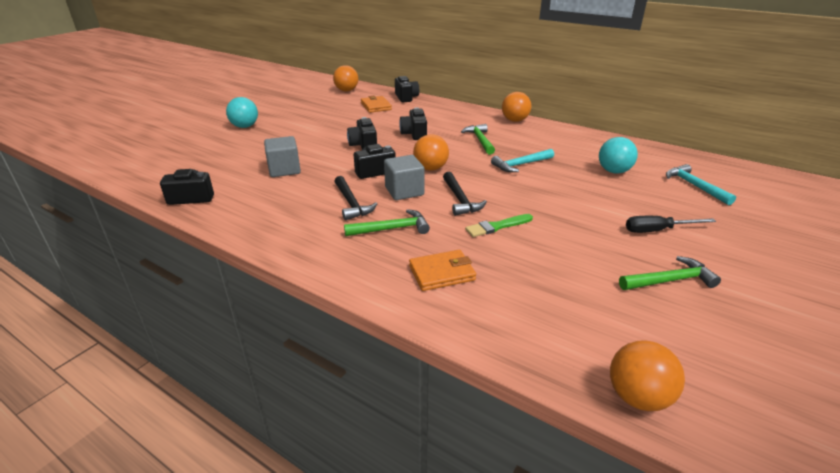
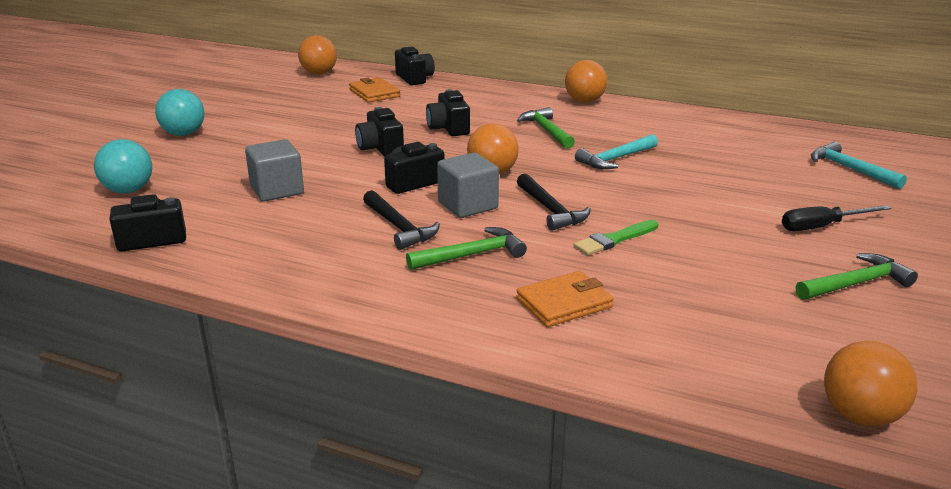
camera: 10 degrees left, 5 degrees down
(613, 171) = (742, 158): turquoise ball -> turquoise ball (128, 190)

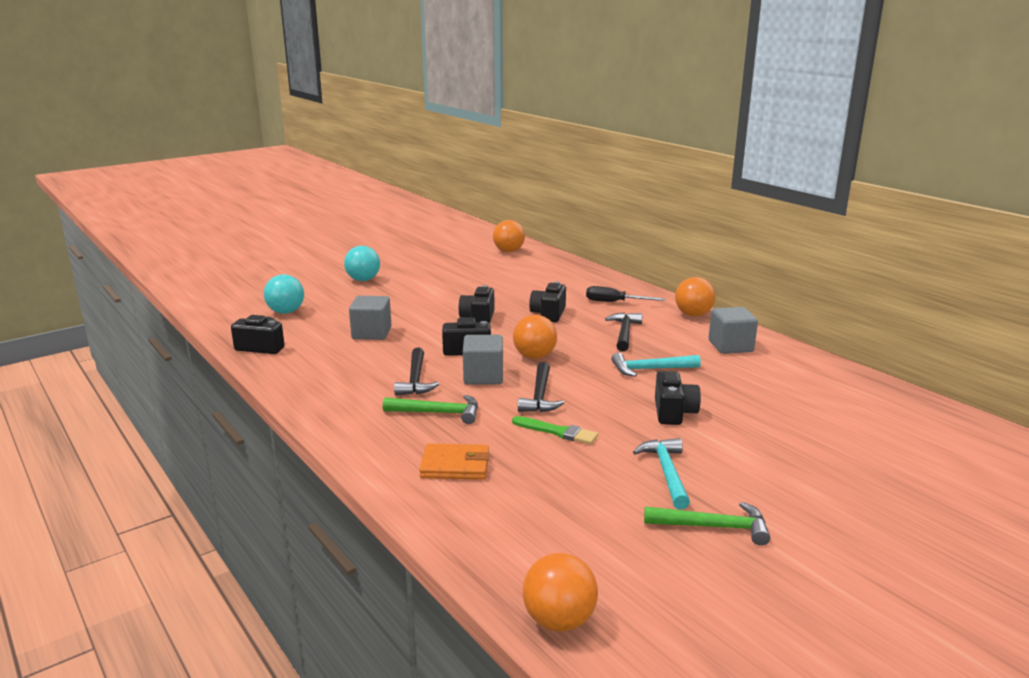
camera: 30 degrees right, 5 degrees down
(374, 93) = (529, 275): orange wallet -> none
(414, 78) = (575, 268): black camera -> black camera (673, 412)
(546, 131) = (624, 333): green hammer -> black hammer
(614, 239) = (557, 432): green brush -> green brush turned 150 degrees counterclockwise
(654, 122) = (730, 346): none -> grey cube
(822, 226) = (756, 473): black screwdriver -> black screwdriver (615, 302)
(850, 169) = (866, 432): turquoise hammer -> turquoise hammer (666, 472)

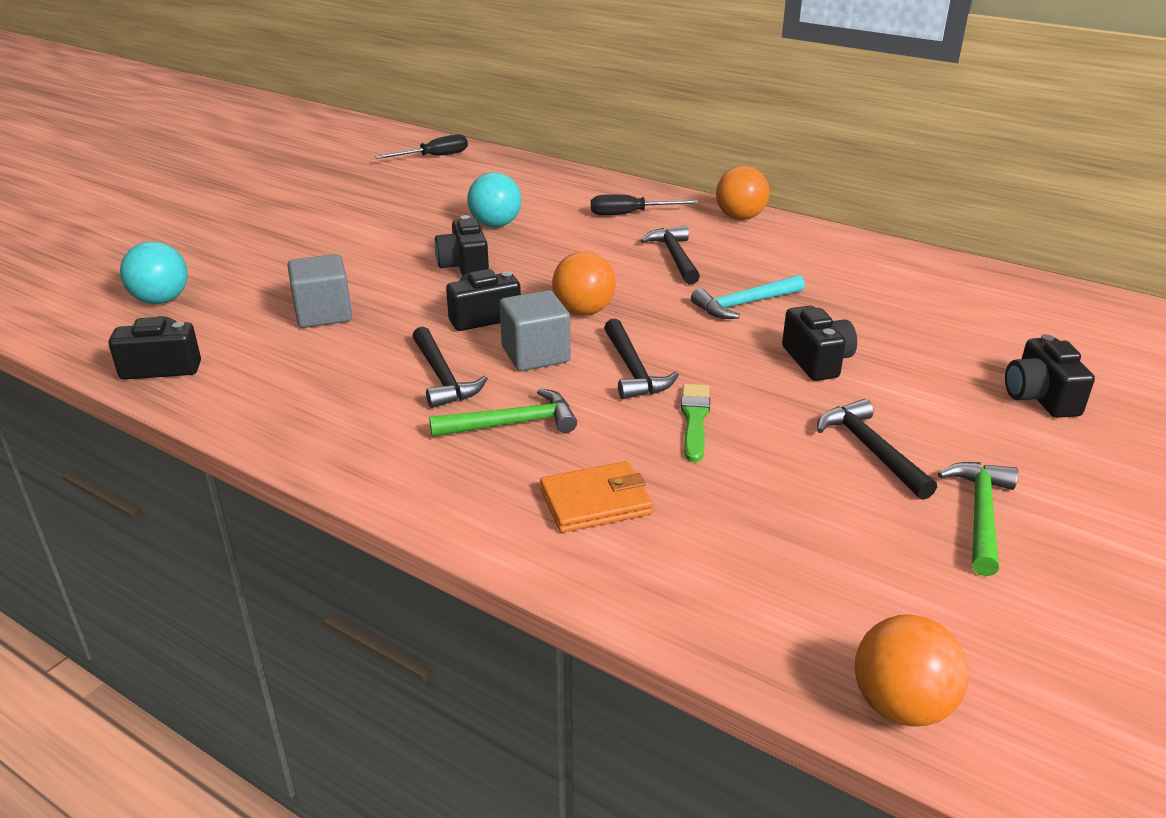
camera: 20 degrees left, 10 degrees up
(363, 280) = (249, 229): turquoise ball -> turquoise ball (495, 224)
(508, 251) = (434, 157): orange ball -> black screwdriver
(548, 314) = (556, 244): black camera -> black camera (1040, 397)
(557, 432) = (694, 419): green brush -> green brush turned 90 degrees counterclockwise
(666, 472) = (871, 450): turquoise hammer -> black hammer
(713, 527) = (980, 515): green hammer -> green hammer turned 60 degrees counterclockwise
(730, 346) = (815, 255): grey cube -> none

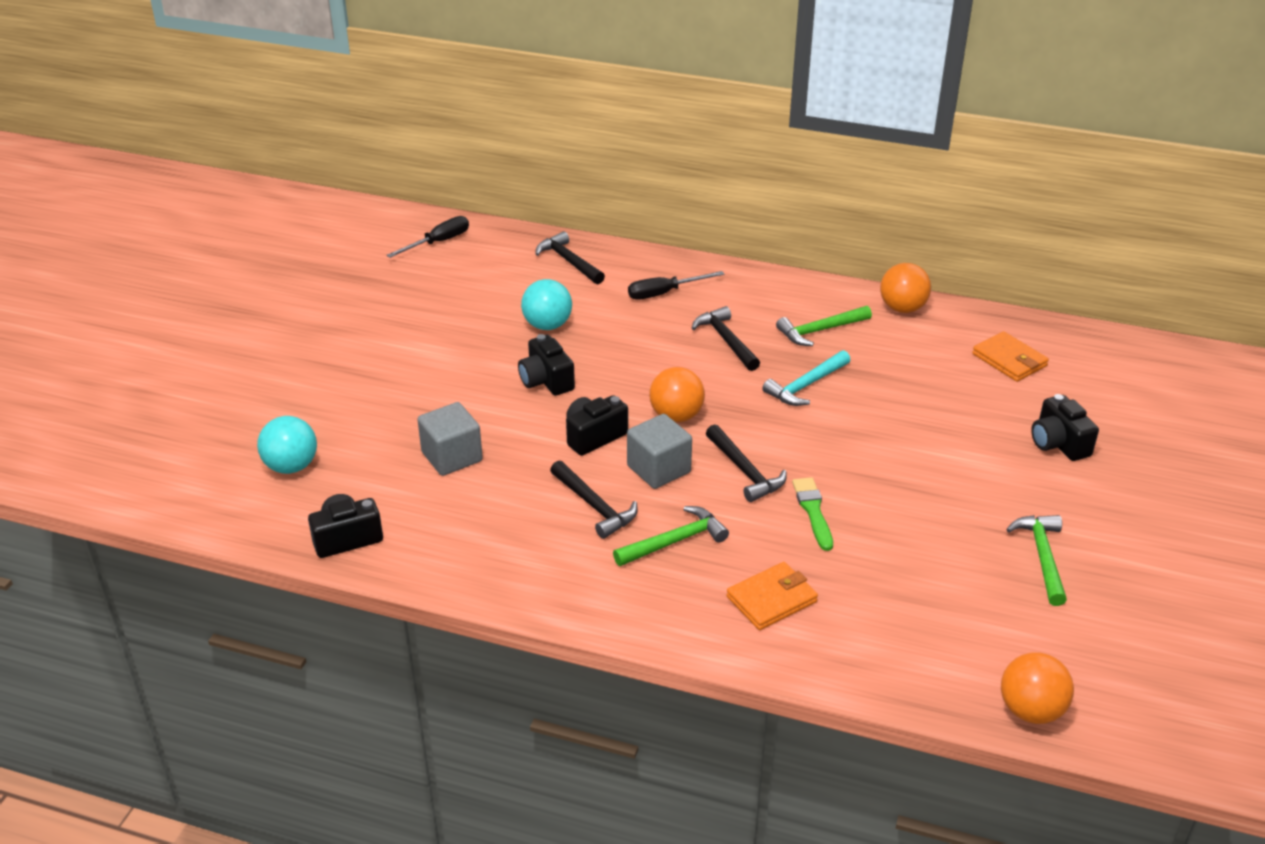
camera: 15 degrees left, 5 degrees up
(740, 217) = (763, 283): orange ball -> orange ball (902, 308)
(783, 261) = (820, 331): none -> green hammer
(817, 361) = (884, 436): black camera -> none
(871, 450) = (951, 515): black hammer -> black hammer (568, 261)
(1000, 311) = (1009, 360): none -> orange wallet

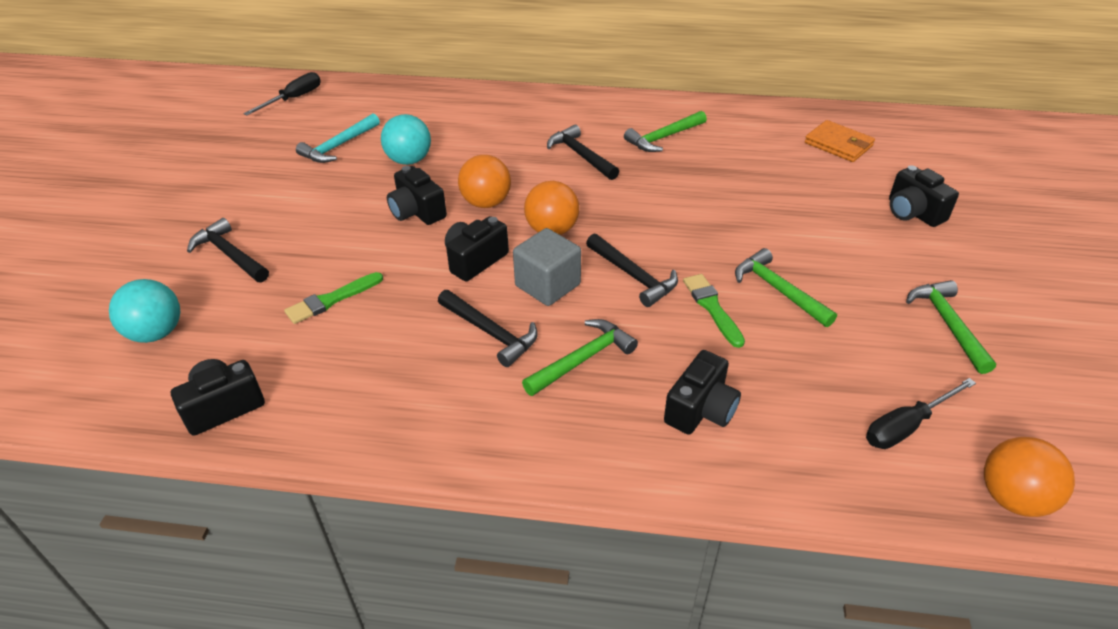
camera: 10 degrees left, 5 degrees up
(452, 457) = (331, 300): grey cube -> green brush
(568, 261) = (419, 103): black hammer -> black hammer (229, 255)
(664, 293) = (513, 121): black screwdriver -> black screwdriver (906, 426)
(771, 599) = (700, 410): orange wallet -> black camera
(806, 386) = (666, 187): turquoise hammer -> turquoise hammer (338, 146)
(884, 503) = (778, 290): none -> green hammer
(902, 308) = (729, 111): orange ball -> orange ball (486, 203)

